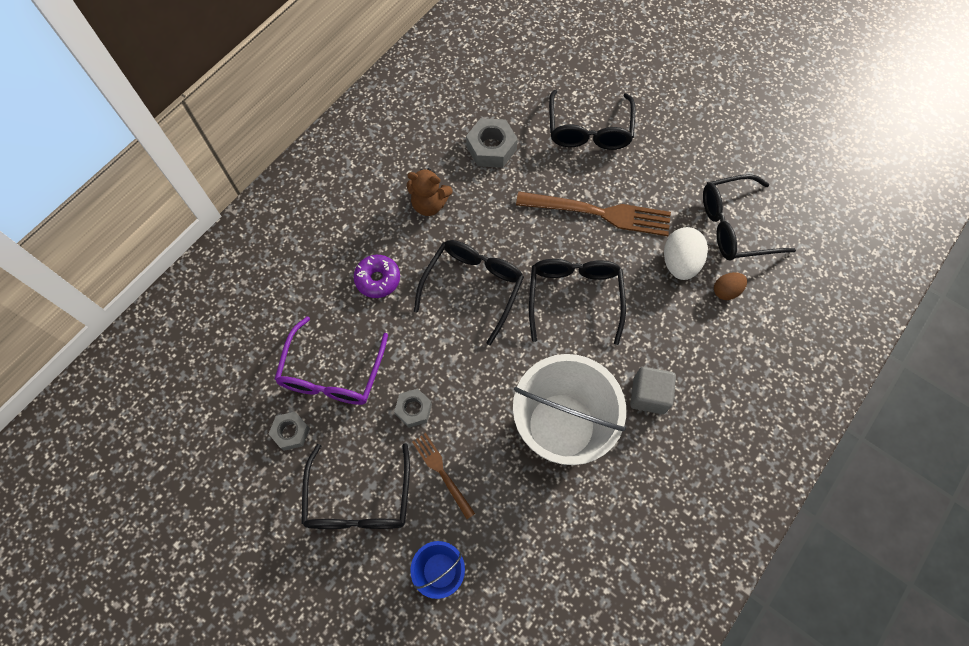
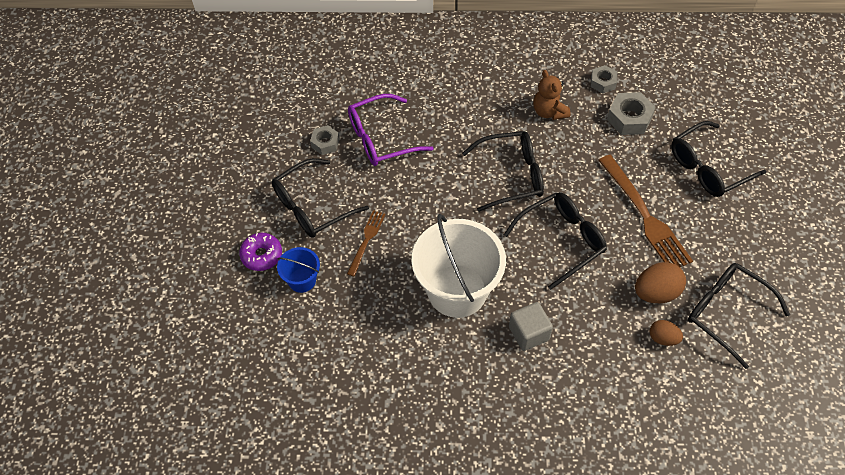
camera: 55 degrees right, 10 degrees down
(378, 279) = (467, 119): purple donut -> purple donut (261, 255)
(414, 409) = (395, 197): grey nut -> grey nut (603, 82)
(679, 263) = (656, 293): white egg -> brown egg

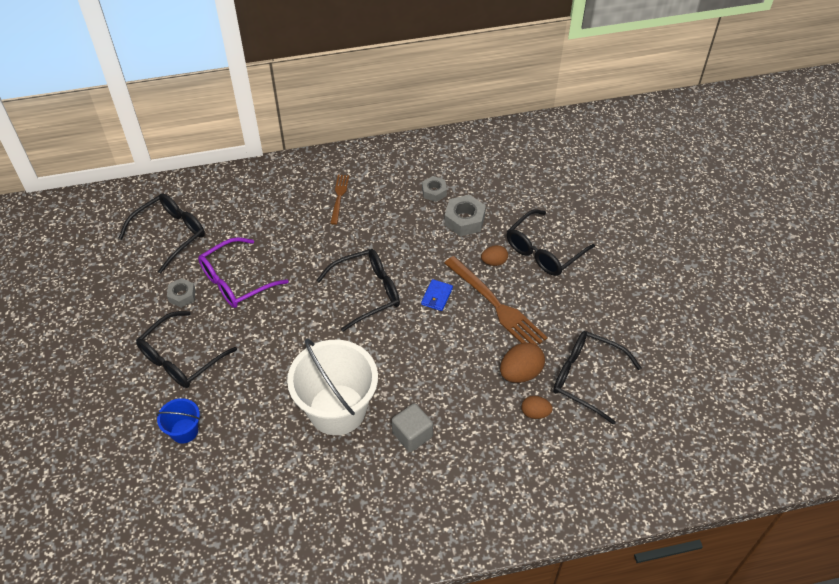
camera: 15 degrees left, 5 degrees down
(261, 255) = (139, 415): purple donut -> none
(366, 240) = (240, 380): brown fork -> brown fork (339, 197)
(549, 112) = (390, 227): brown teddy bear -> none
(562, 240) = (425, 343): black glasses -> black glasses (171, 234)
(583, 194) = (436, 296): none -> blue wallet
(652, 169) = (494, 262): none -> brown egg

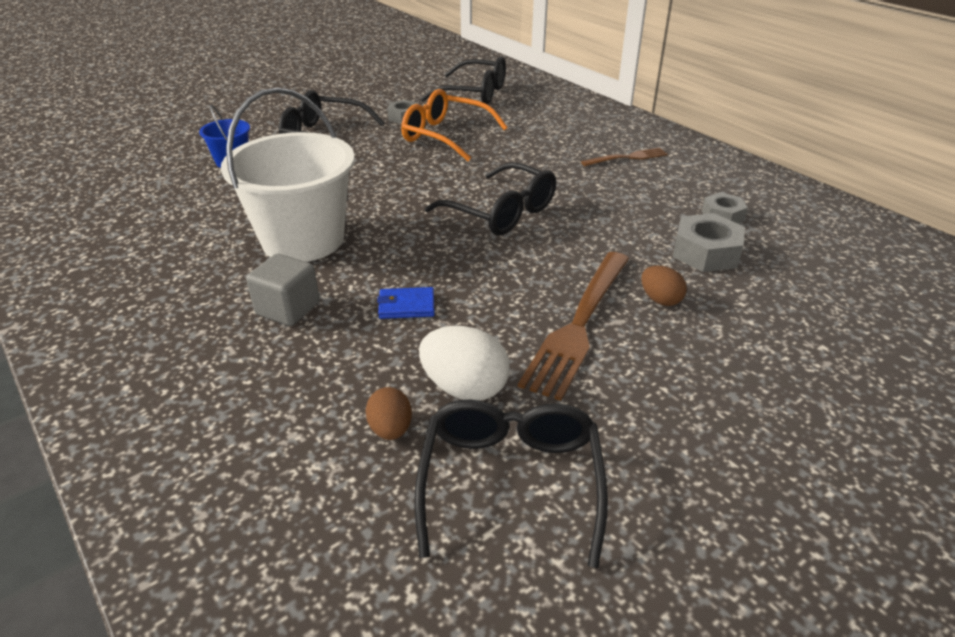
camera: 65 degrees right, 15 degrees down
(235, 281) = (445, 136): purple glasses -> orange glasses
(436, 296) = (544, 265): blue wallet -> blue wallet (406, 306)
(520, 373) = (464, 388): brown egg -> white egg
(543, 251) = (741, 346): black glasses -> none

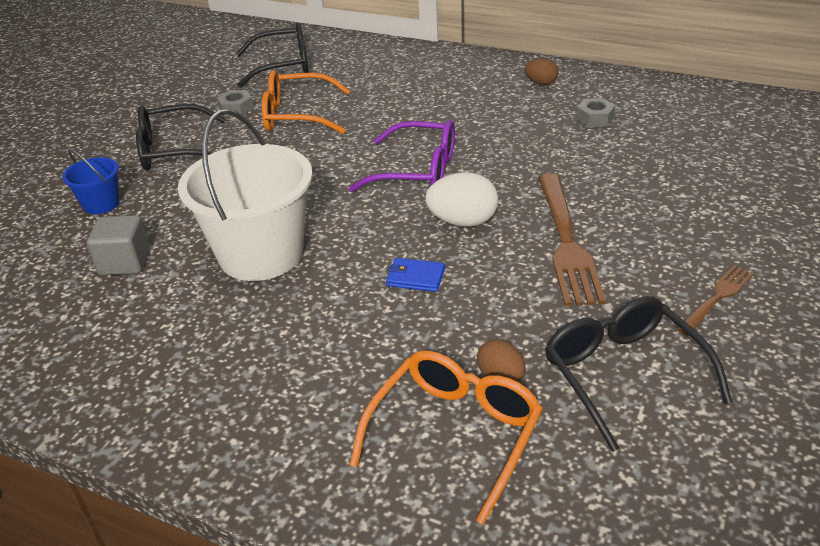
camera: 25 degrees left, 0 degrees up
(288, 309) = (313, 318): grey cube -> grey cube (125, 262)
(297, 465) = (455, 433): none -> orange glasses
(406, 306) = (415, 277): blue wallet -> blue wallet turned 45 degrees clockwise
(464, 388) = (526, 323): white egg -> white egg (463, 222)
(501, 212) = (418, 171): black glasses -> purple glasses
(627, 157) = (478, 90): brown fork -> brown fork (717, 297)
(660, 300) = (607, 201): brown egg -> brown egg (541, 83)
(705, 252) = (608, 152): grey nut -> none

